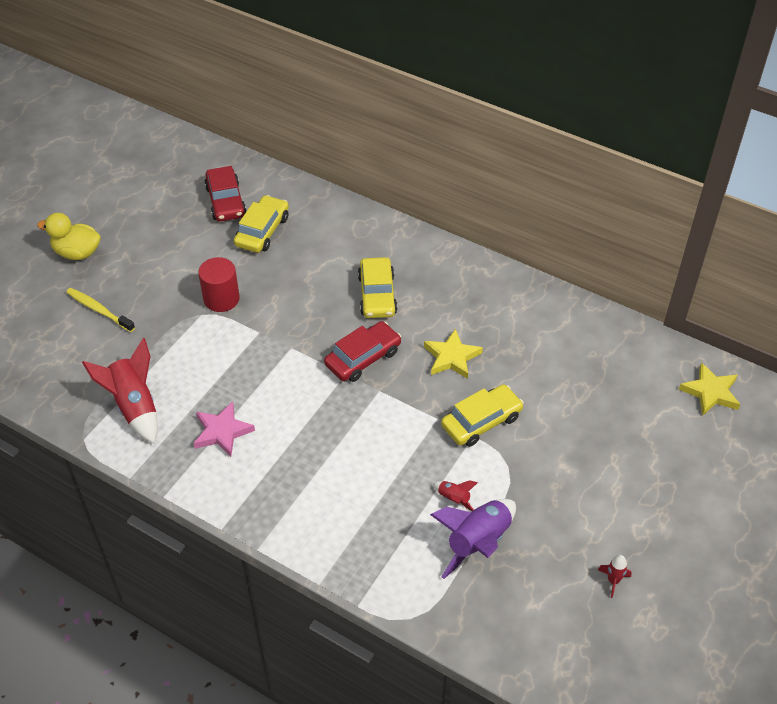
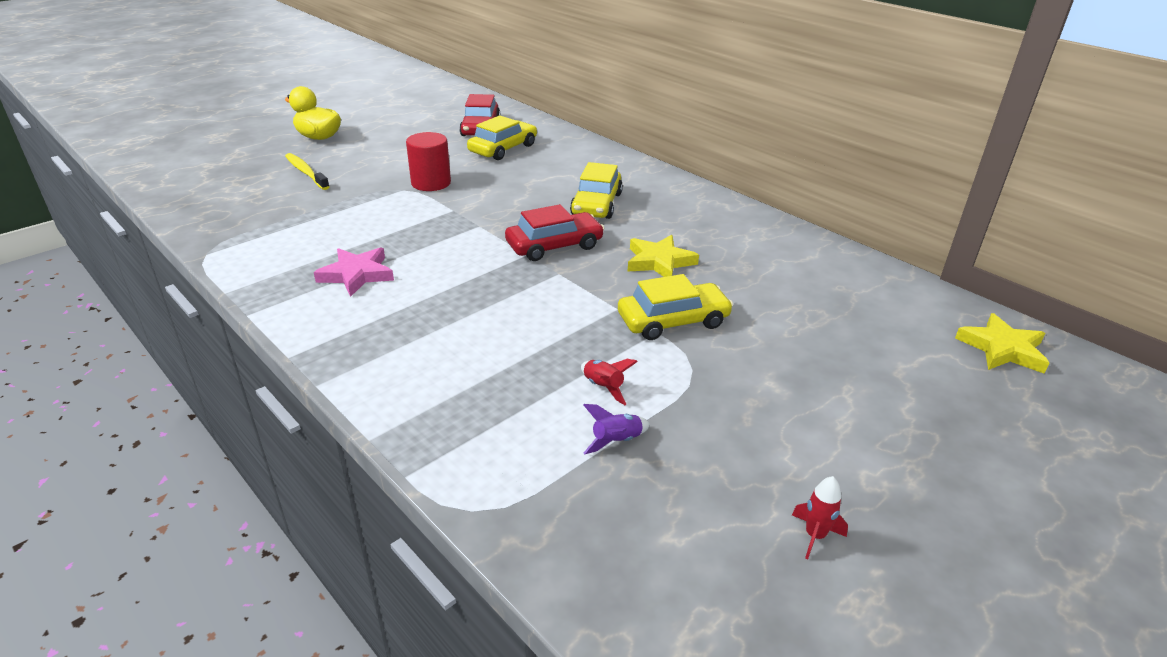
camera: 15 degrees right, 15 degrees down
(134, 406) = (280, 240): red rocket -> none
(478, 542) = (616, 441): purple rocket -> purple rocket, size x0.46

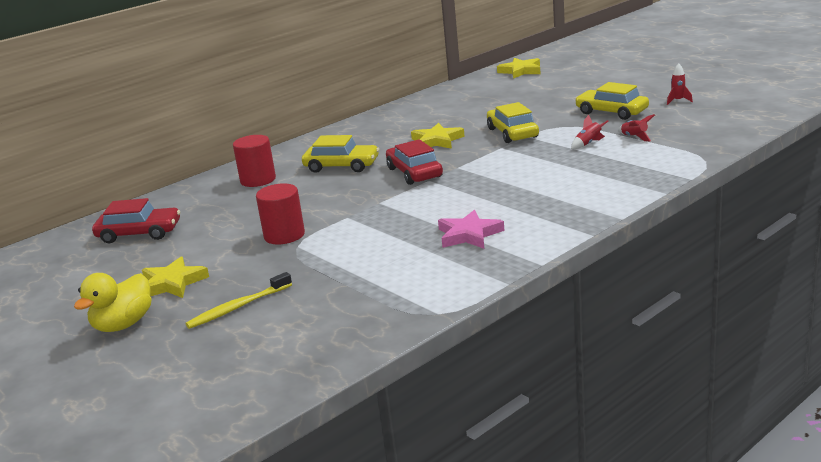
camera: 85 degrees left, 10 degrees down
(372, 147) = (172, 283): none -> yellow star
(503, 149) = (206, 215): yellow car -> yellow car (611, 112)
(577, 165) = (258, 180): none -> red cylinder
(616, 441) = (634, 137): purple rocket -> red rocket

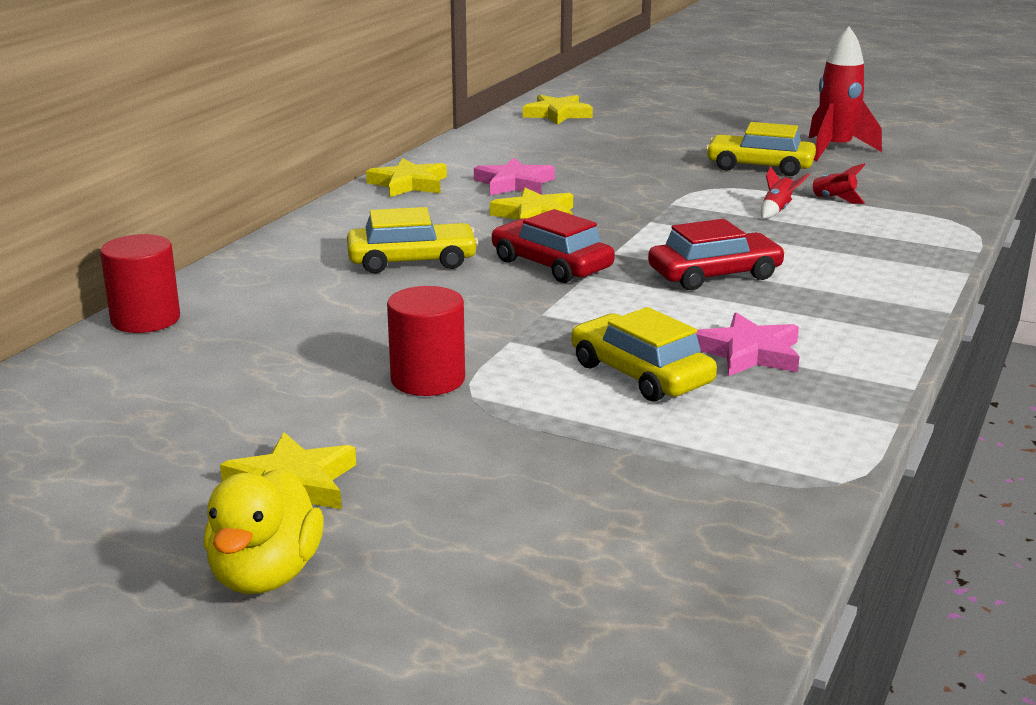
camera: 25 degrees left, 0 degrees up
(139, 233) = (127, 400): red car -> red car (715, 275)
(238, 307) = (472, 513): yellow toothbrush -> none
(258, 180) = (278, 291): red cylinder -> red cylinder (145, 319)
(386, 117) = (409, 184): none -> yellow star
(446, 119) = (514, 184): none -> pink star
(512, 133) = (644, 200): yellow car -> yellow car (640, 374)
(678, 101) = (835, 150): red rocket -> red rocket, size x2.15

